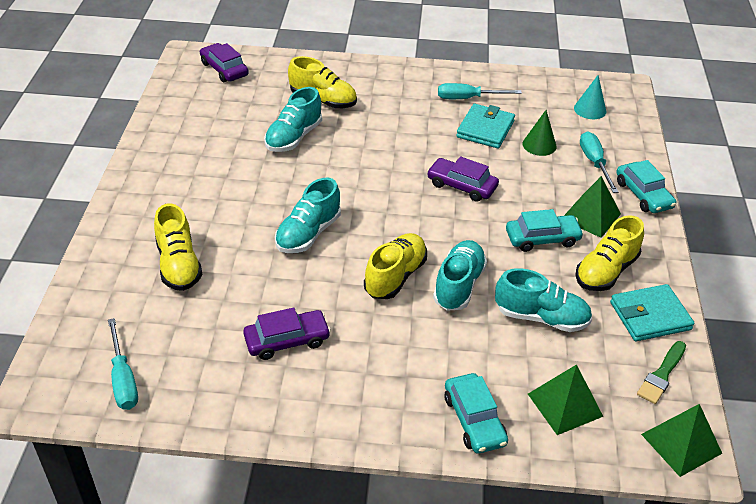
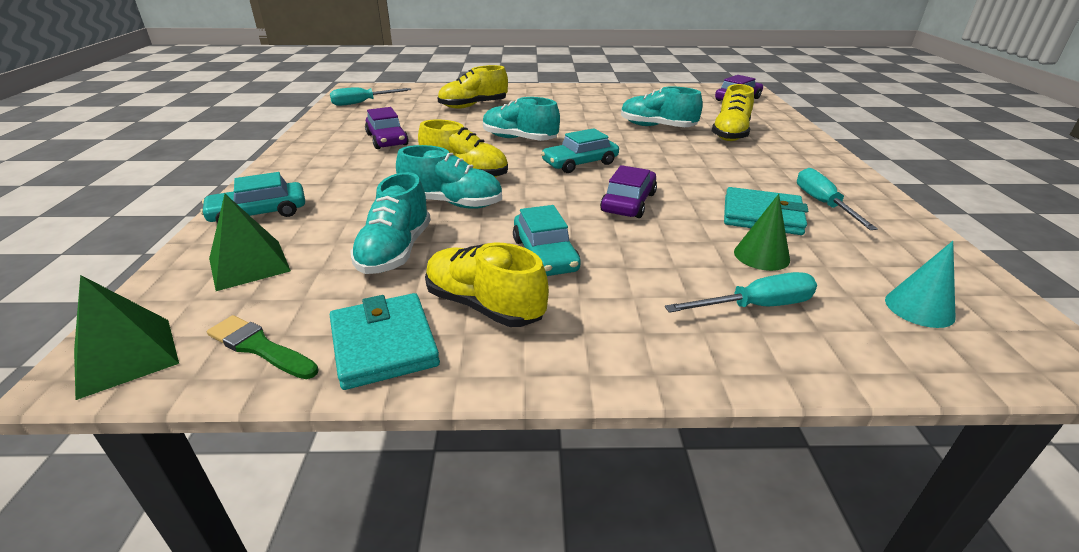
camera: 85 degrees right, 10 degrees down
(590, 216) = (609, 297): green pyramid -> none
(643, 194) = (698, 359): turquoise car -> turquoise car (580, 163)

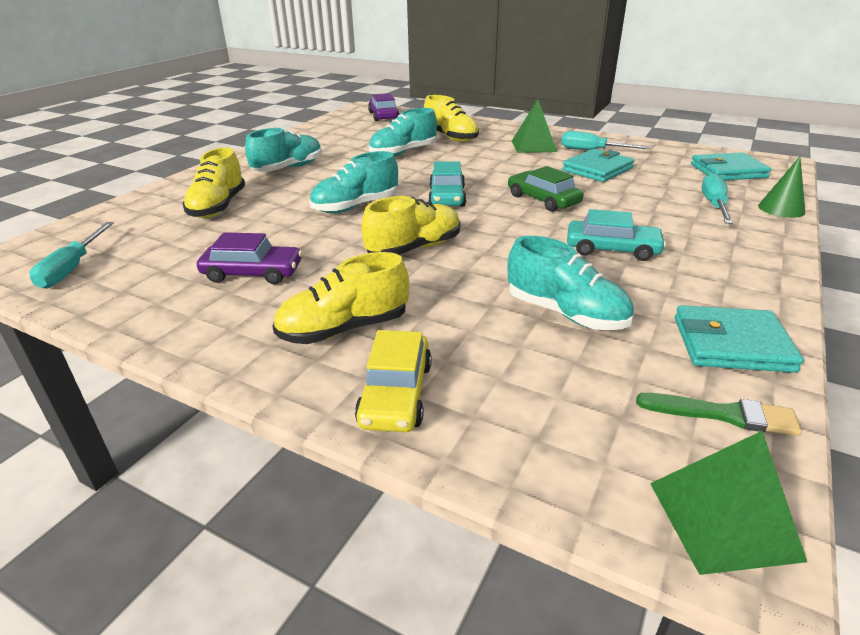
camera: 60 degrees left, 0 degrees up
(249, 264) = (540, 411): green pyramid -> green pyramid (533, 146)
(259, 213) = (396, 394): turquoise car -> yellow car
(260, 347) = (723, 414): green brush -> green brush turned 135 degrees counterclockwise
(452, 203) = (480, 267): turquoise shoe -> turquoise shoe (288, 168)
(484, 306) = (683, 289): yellow shoe -> yellow shoe (344, 329)
(628, 202) = (543, 200): purple car -> green car
(761, 255) = (652, 185): green cone -> green cone (781, 208)
(919, 308) = (728, 171): turquoise cone -> turquoise wallet

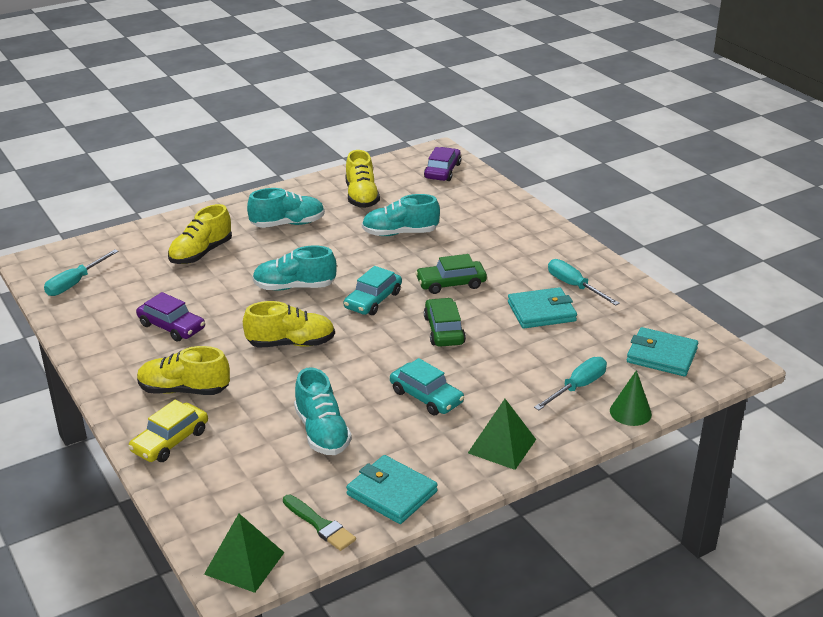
camera: 30 degrees right, 0 degrees up
(450, 137) = (466, 224): yellow shoe -> yellow shoe (361, 197)
(497, 171) = (451, 283): none -> green car
(533, 146) = (527, 261): green pyramid -> green pyramid (502, 446)

